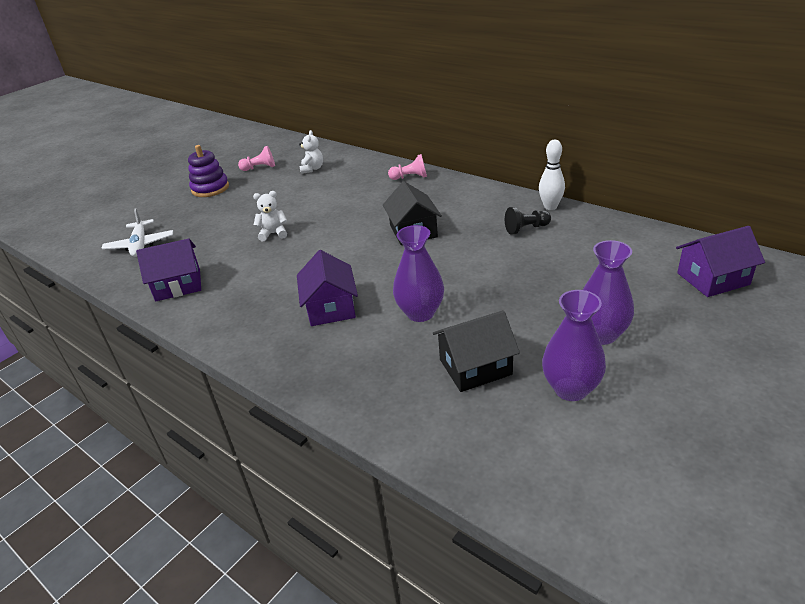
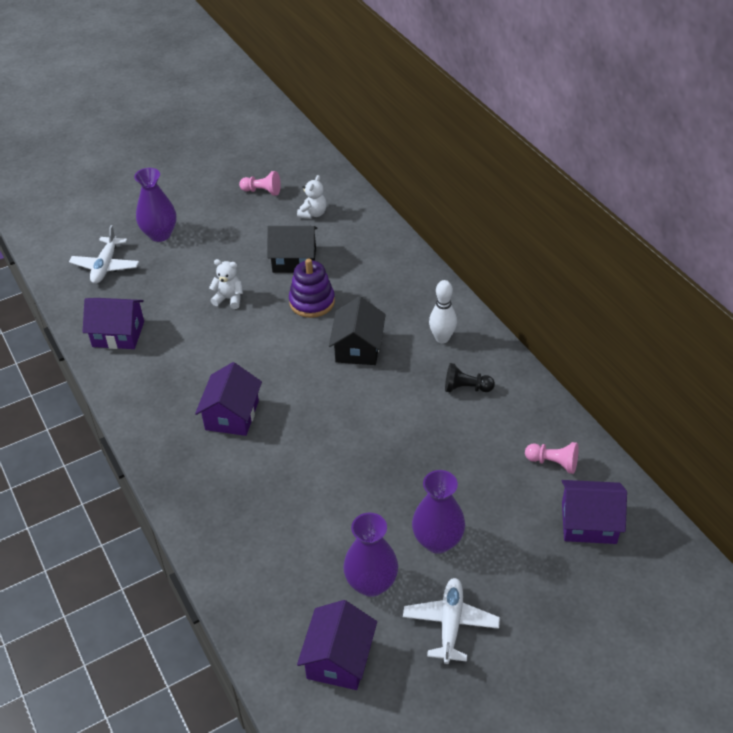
camera: 20 degrees right, 10 degrees up
(210, 188) = (200, 206): purple stacking toy -> purple stacking toy (312, 302)
(410, 177) = (402, 266): pink pawn -> pink pawn (553, 463)
(420, 313) = (303, 453): purple vase -> purple vase (160, 234)
(475, 367) = (311, 530): black house -> black house (294, 260)
(550, 207) = (512, 367): white bowling pin -> white bowling pin (442, 338)
(597, 467) = (339, 659): none -> purple house
(676, 393) = (450, 624): none -> white plane

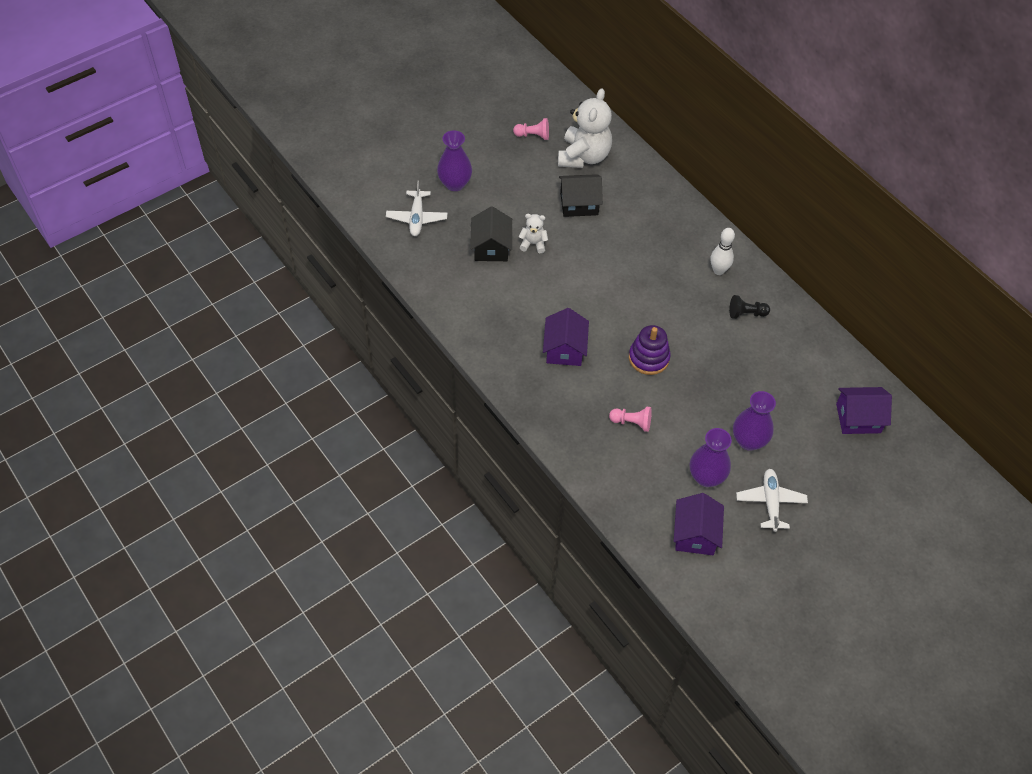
camera: 10 degrees left, 10 degrees up
(118, 334) = (448, 282): purple house -> none
(312, 302) = (604, 243): purple stacking toy -> purple stacking toy (648, 358)
(313, 214) = (583, 156): white teddy bear -> white teddy bear, size x2.10
(358, 348) = (652, 283): black house -> black house (491, 247)
(553, 463) = (824, 372): pink pawn -> pink pawn (632, 422)

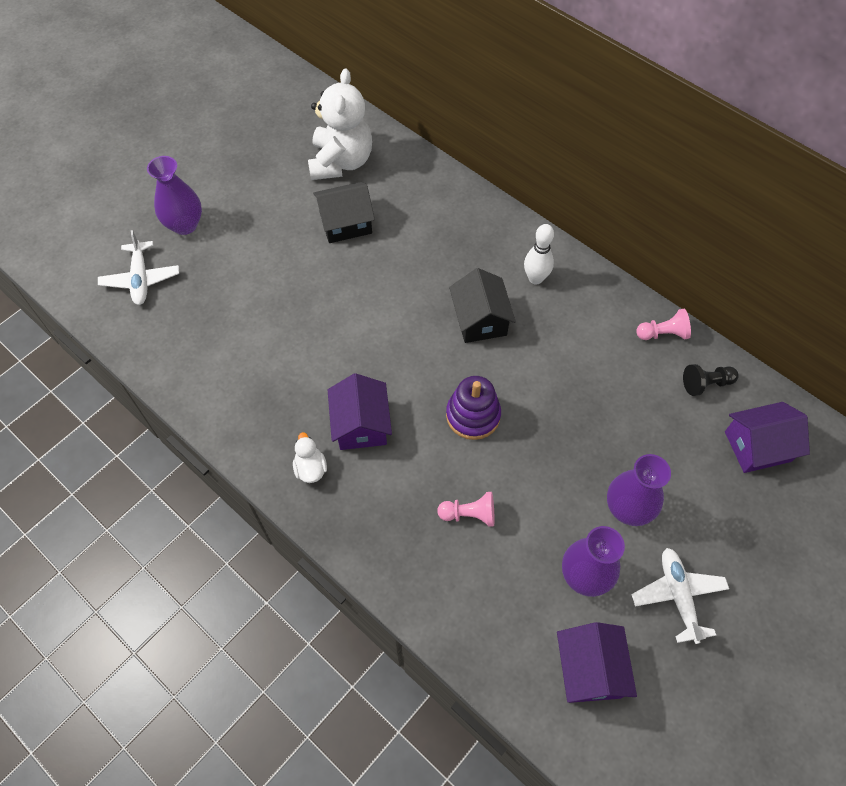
camera: 10 degrees left, 5 degrees up
(491, 247) = (243, 300): black house -> black house (480, 319)
(523, 371) = (310, 468): none -> white duck
(533, 135) = (274, 146): pink pawn -> pink pawn (663, 334)
(533, 244) = (296, 286): white teddy bear -> none
(746, 313) = (582, 329): black pawn -> black pawn (706, 384)

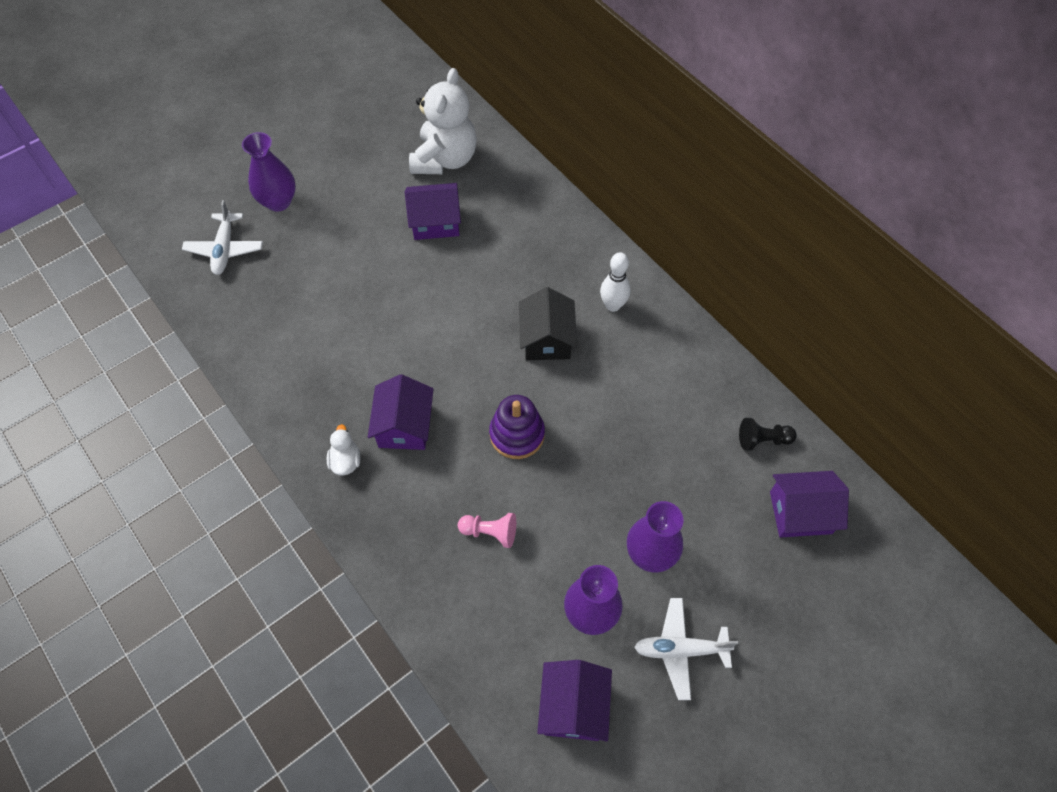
camera: 10 degrees right, 0 degrees up
(345, 223) = (435, 222): black house -> purple house
(663, 334) = (730, 381): pink pawn -> none
(678, 596) = (680, 650): white plane -> white plane turned 90 degrees counterclockwise

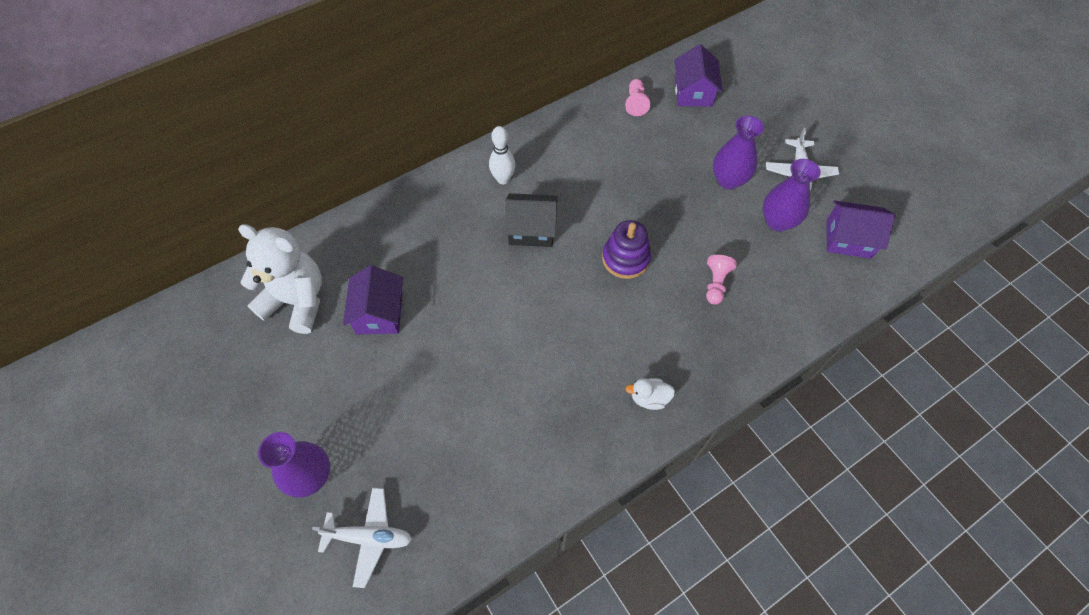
camera: 85 degrees left, 0 degrees up
(404, 426) = (613, 347): purple house -> none
(763, 440) = (635, 103): black pawn -> pink pawn

